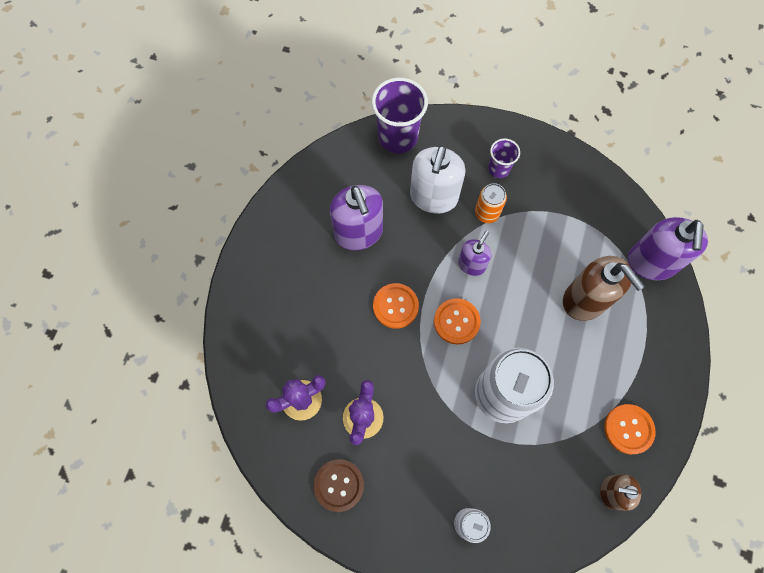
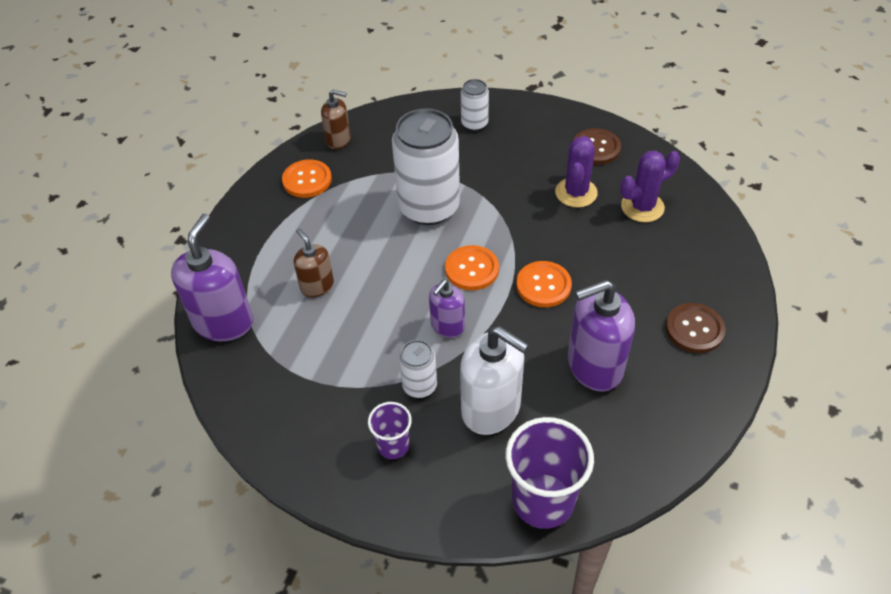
camera: 175 degrees left, 20 degrees down
(278, 267) = (694, 329): none -> brown button
(358, 233) = (594, 366): purple soap dispenser -> purple soap dispenser turned 90 degrees counterclockwise
(433, 197) = (491, 408): white soap dispenser -> white soap dispenser turned 105 degrees clockwise
(487, 213) = (419, 385): orange can -> white can
(585, 300) = (317, 286): brown soap dispenser -> brown soap dispenser, size x0.58

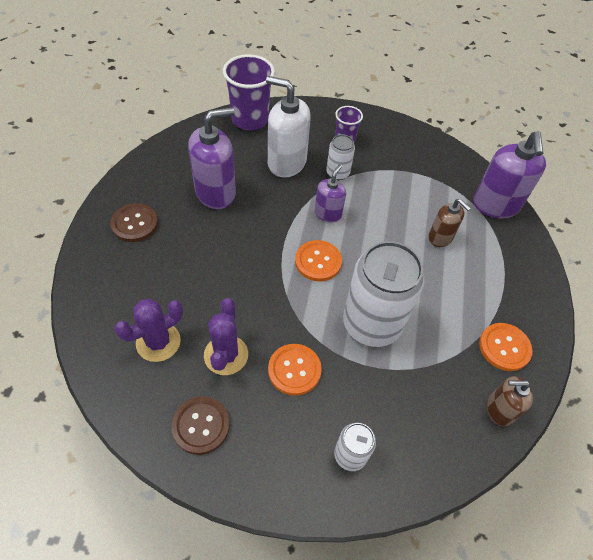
camera: 165 degrees right, 5 degrees up
(543, 285) = (255, 251): orange button -> orange button (294, 370)

